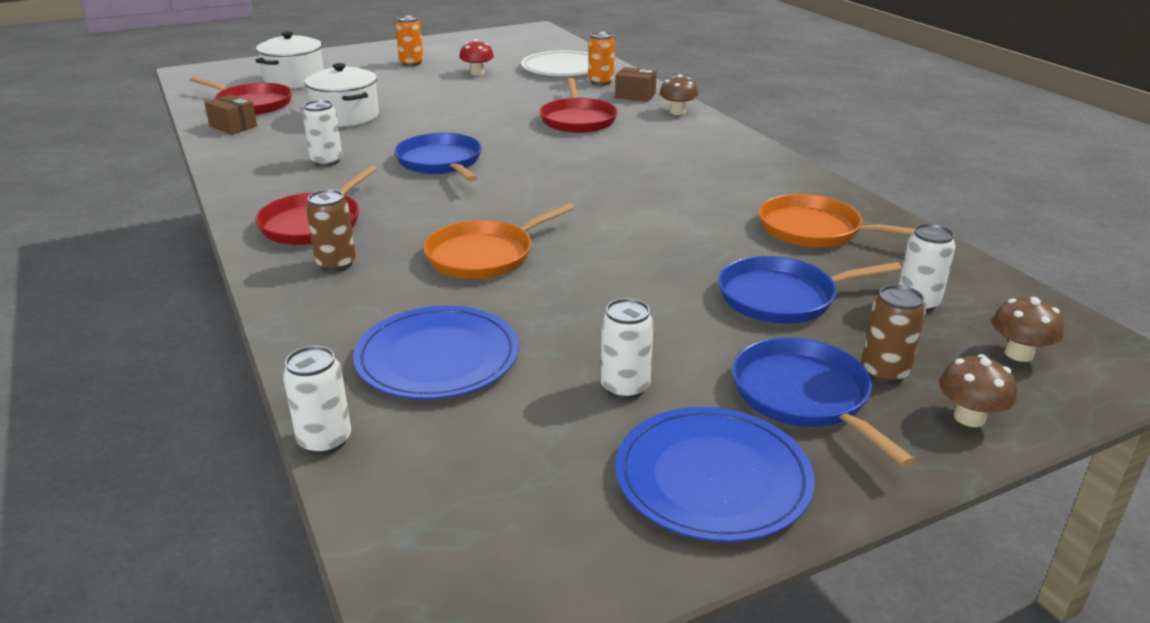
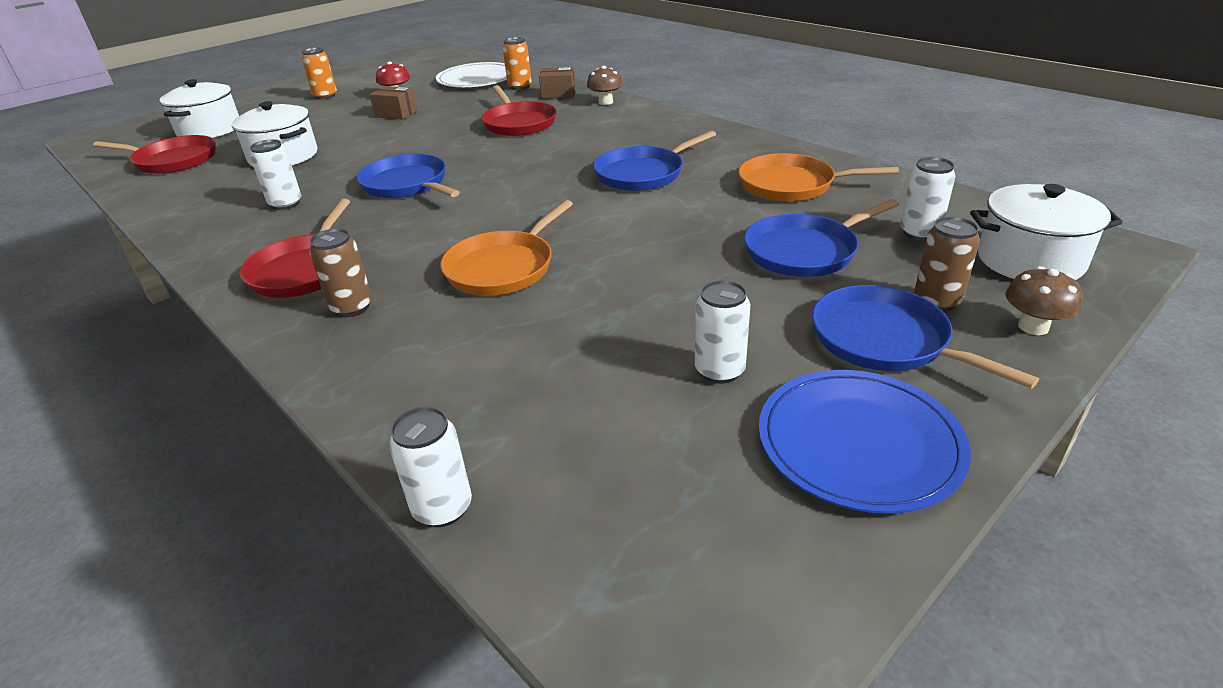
camera: 15 degrees left, 5 degrees up
(233, 126) = (163, 186): brown box -> brown box (396, 114)
(437, 357) = (515, 384): blue plate -> none
(669, 191) = (643, 173): none -> blue pan
(1019, 354) = (1030, 260): brown mushroom -> white pot

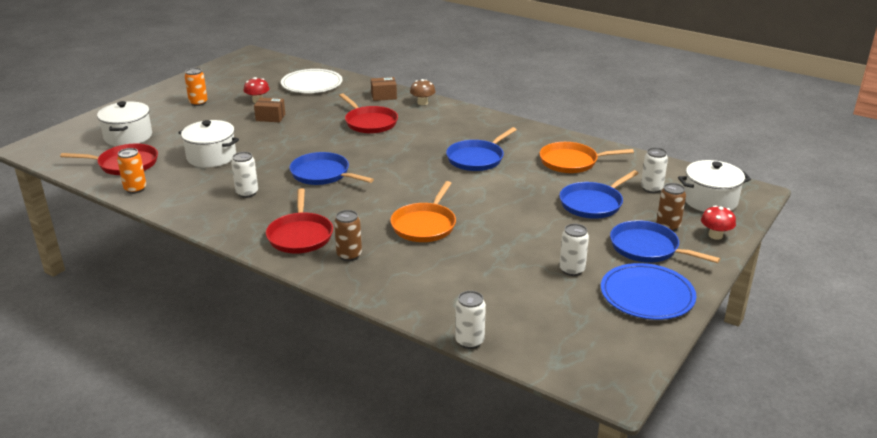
camera: 15 degrees left, 5 degrees down
(520, 86) = (350, 90): orange can -> orange can (135, 189)
(1033, 327) = (715, 235): brown mushroom -> red mushroom

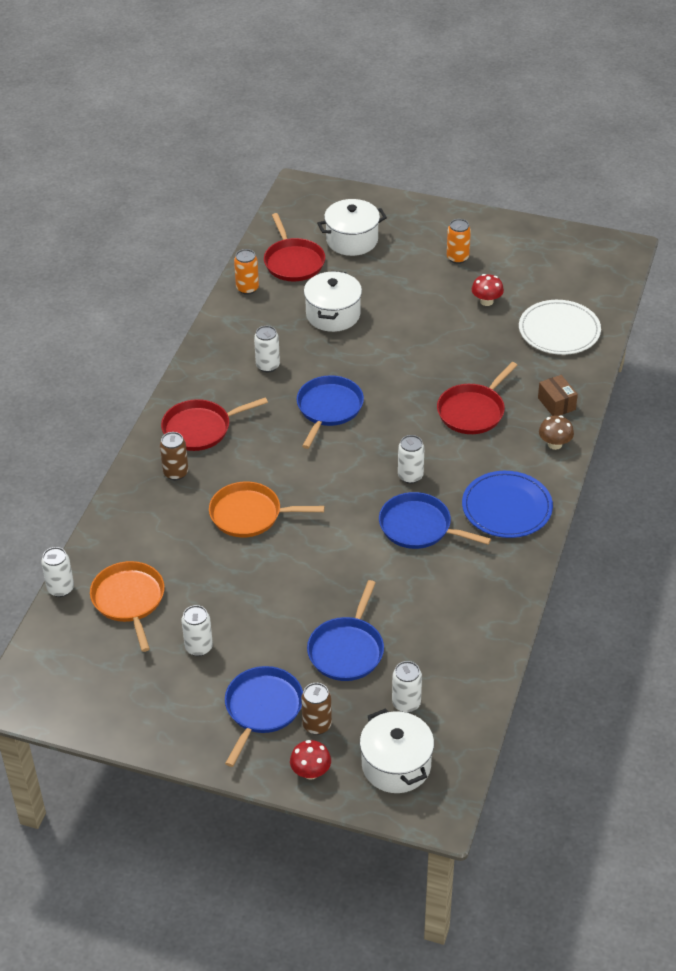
camera: 75 degrees right, 15 degrees up
(270, 117) = (447, 326): brown box -> none
(422, 154) = (410, 476): none -> white can
(571, 162) = (447, 617): orange pan -> orange pan (129, 600)
(593, 203) = (347, 650): blue pan -> blue pan turned 105 degrees counterclockwise
(647, 295) = (169, 714): blue plate -> blue plate (507, 507)

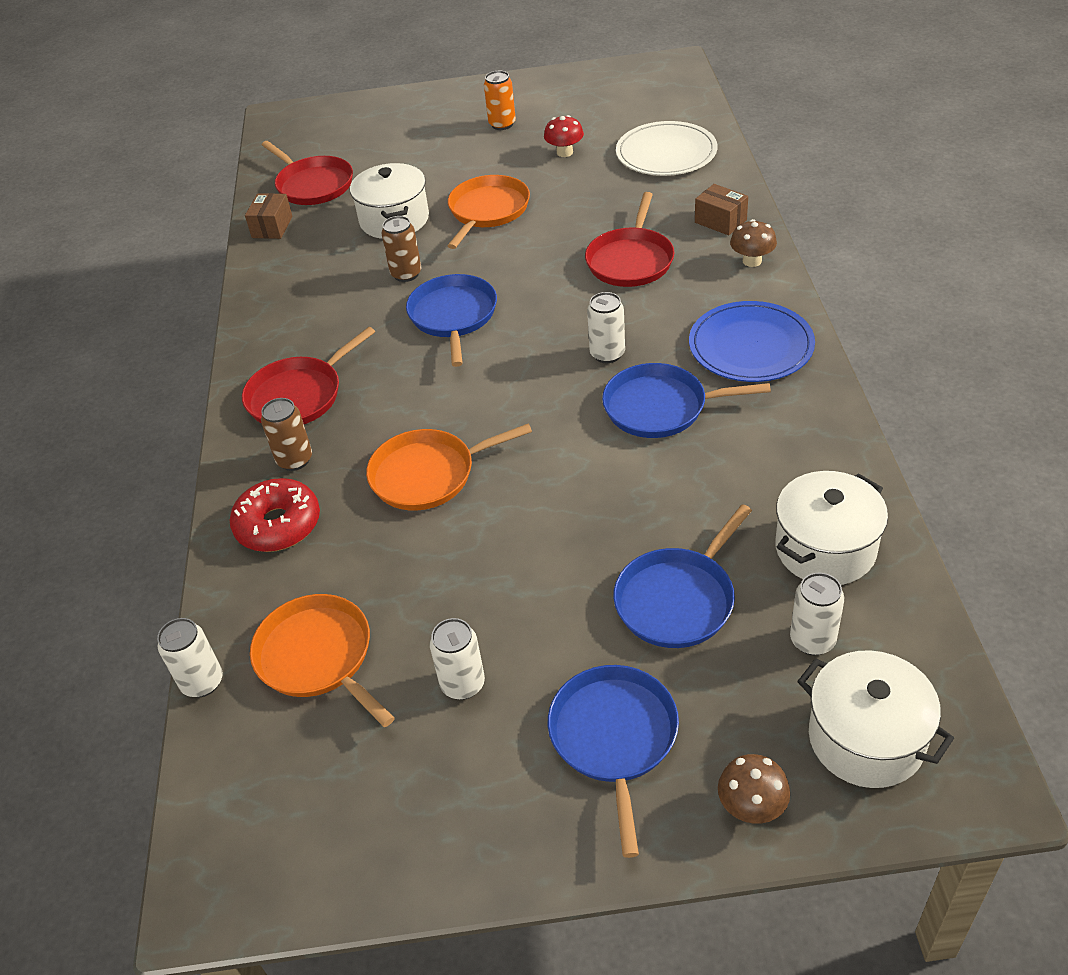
camera: 20 degrees left, 0 degrees up
(145, 512) = (278, 525): none -> red donut
(247, 288) = (272, 227): orange can -> brown box
(268, 366) = (346, 297): white can -> none
(311, 772) = (751, 807): red mushroom -> brown mushroom
(317, 725) = (710, 727): brown can -> brown can (406, 274)
(347, 650) = (678, 599): blue pan -> blue pan turned 45 degrees clockwise
(352, 240) = (370, 144): white pot -> white pot (825, 548)
(401, 332) = (487, 211): none -> orange pan

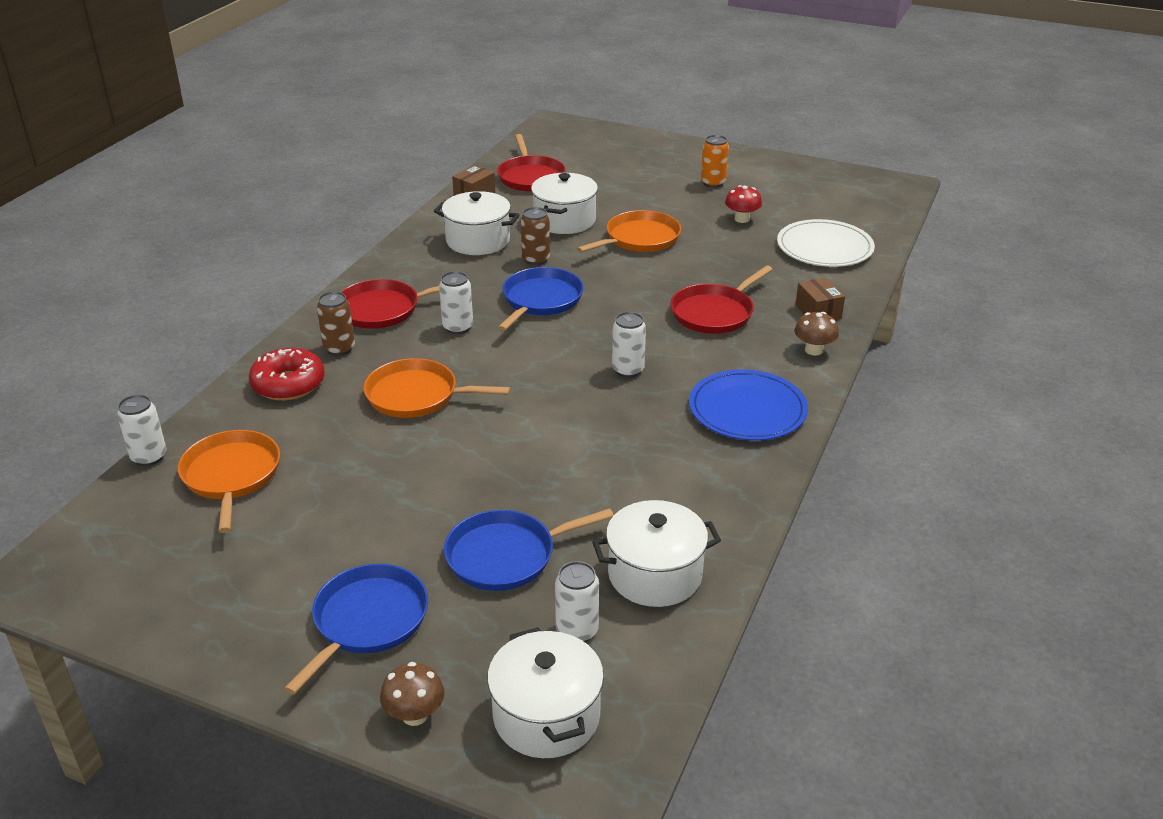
camera: 25 degrees right, 10 degrees down
(326, 277) = (478, 240): none -> white pot
(463, 684) = (303, 537): white can -> white can (458, 327)
(660, 407) = (630, 422): blue pan -> none

